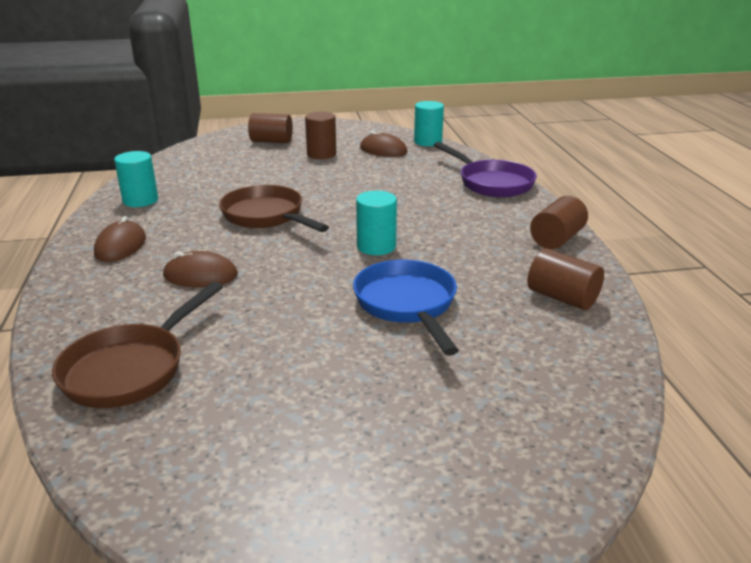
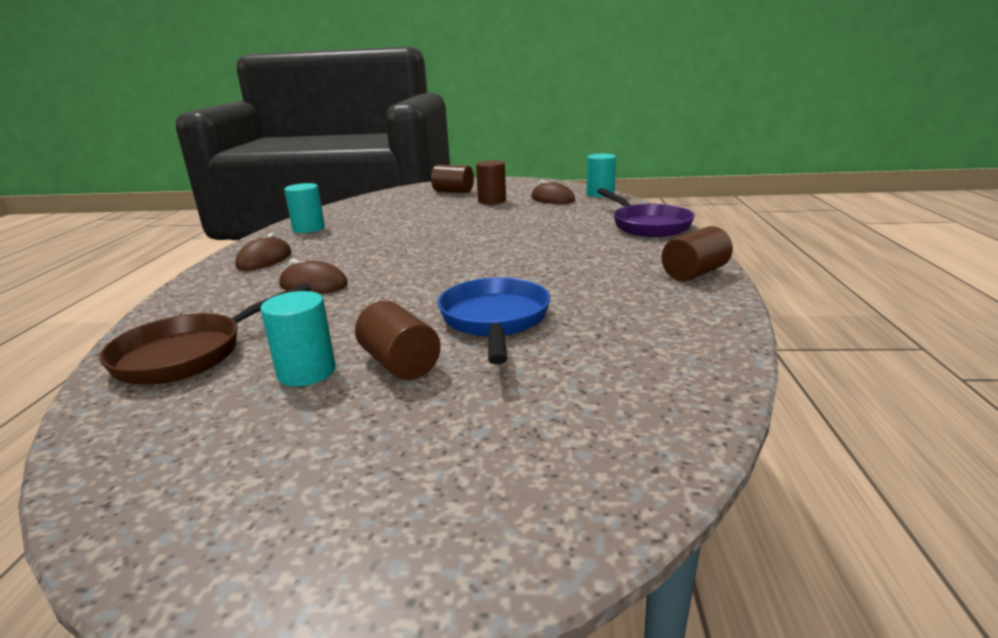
camera: 15 degrees right, 5 degrees down
(266, 216) = (408, 243): brown pan -> none
(376, 246) = (496, 270): turquoise cylinder -> turquoise cylinder (306, 372)
(562, 298) = (673, 326): brown cylinder -> brown cylinder (400, 363)

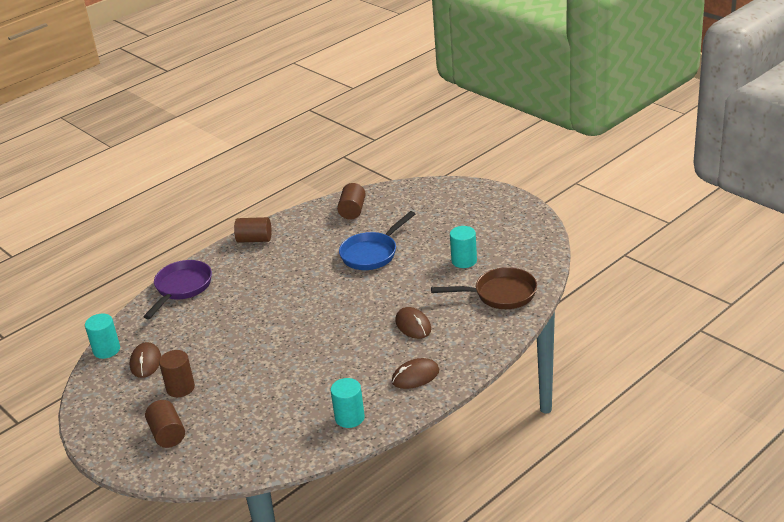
camera: 135 degrees left, 10 degrees up
(400, 363) = (430, 249): brown cylinder -> brown cylinder (352, 211)

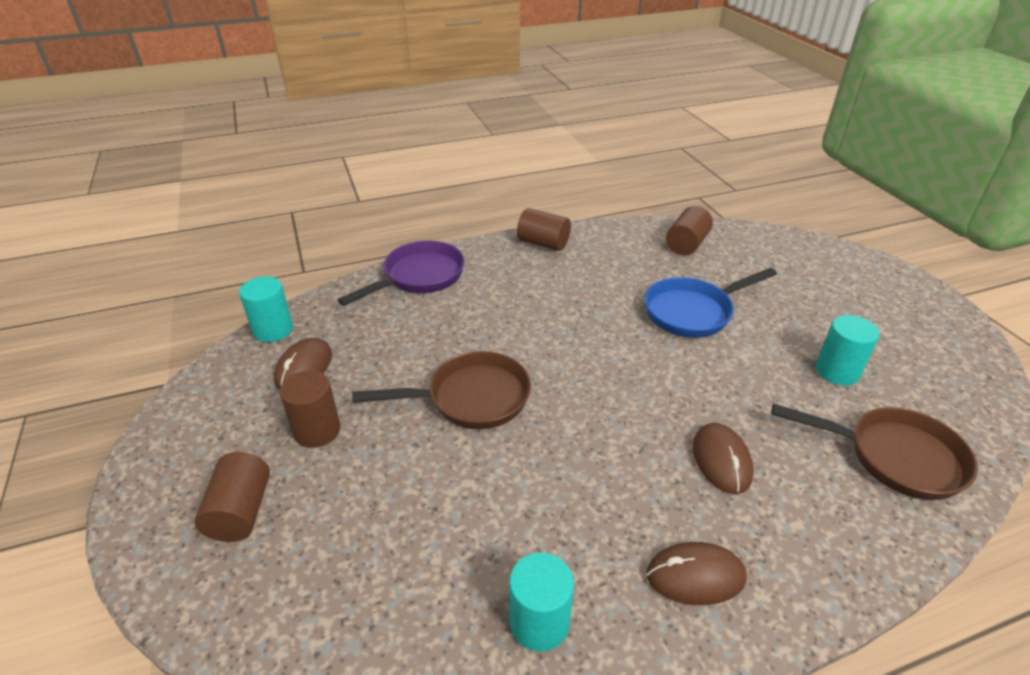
camera: 20 degrees right, 5 degrees up
(261, 343) = (471, 398): none -> brown pan

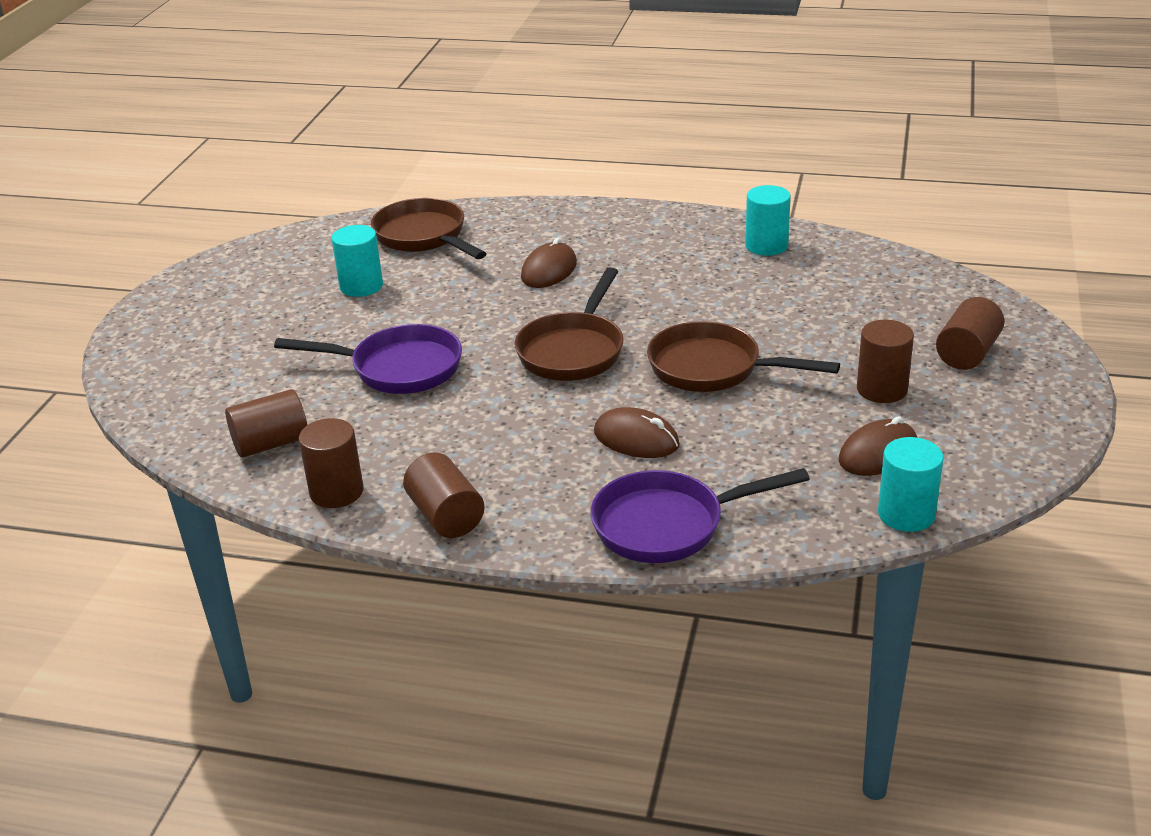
camera: 145 degrees left, 5 degrees down
(594, 373) = (573, 351): none -> brown pan
(614, 235) = (336, 492): none -> brown cylinder
(693, 312) = (398, 368): blue pan -> purple pan
(695, 576) = (646, 234): brown mouse -> brown mouse (636, 439)

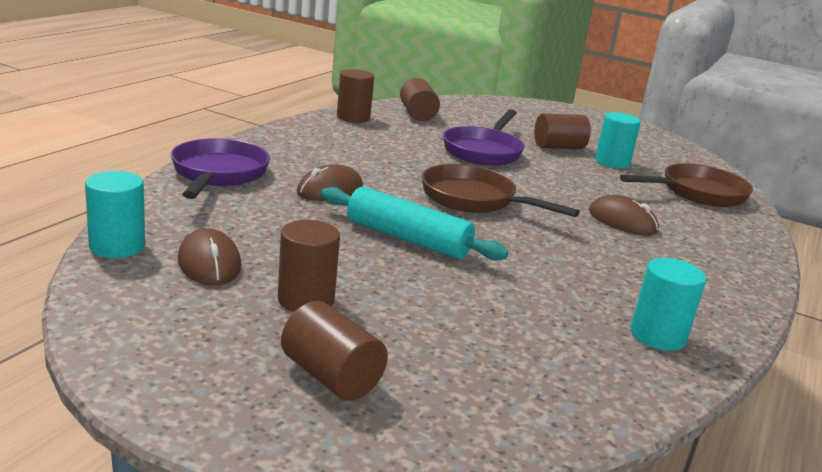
camera: 100 degrees right, 10 degrees down
(446, 516) = (301, 131): brown cylinder -> brown cylinder (558, 147)
(713, 368) = (407, 239): brown pan -> turquoise rolling pin

